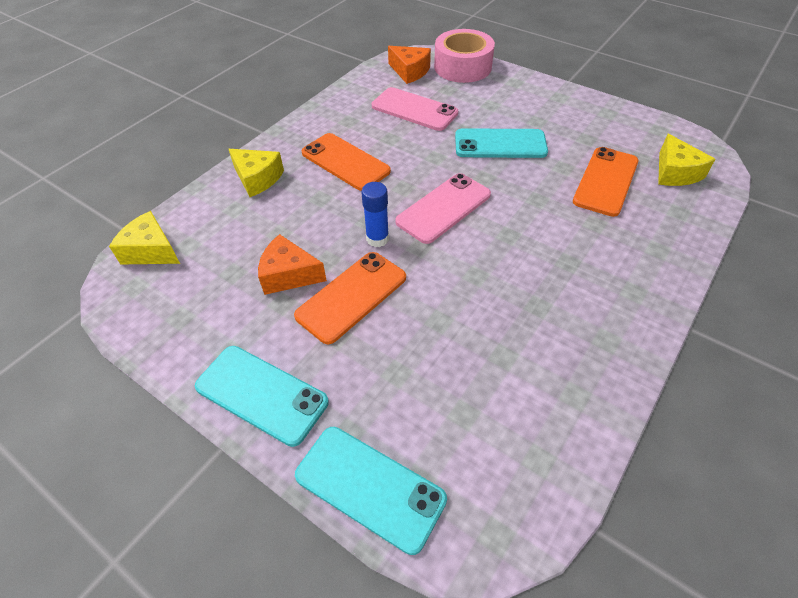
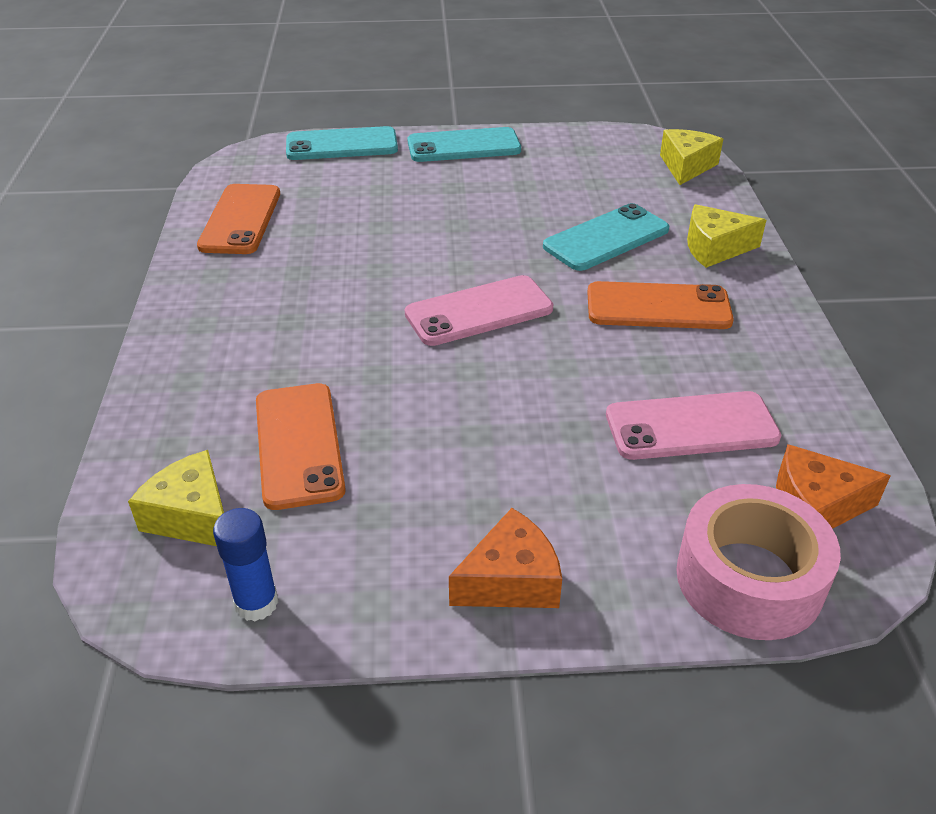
camera: 140 degrees right, 10 degrees down
(151, 251) = (686, 166): yellow cheese -> yellow cheese turned 60 degrees counterclockwise
(289, 275) = (548, 200): orange cheese -> orange cheese (510, 580)
(351, 296) = (474, 210): orange phone -> orange phone (241, 219)
(377, 239) = (510, 255): blue glue stick -> blue glue stick (256, 603)
(443, 208) = (479, 311): pink phone -> pink phone turned 60 degrees clockwise
(500, 144) = (499, 431): turquoise phone -> turquoise phone (606, 238)

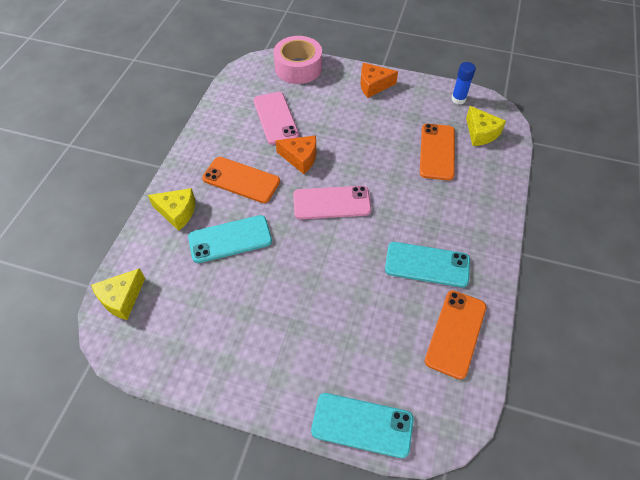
camera: 160 degrees left, 15 degrees up
(464, 146) = (263, 386): turquoise phone -> turquoise phone (427, 264)
(691, 426) = (276, 118): pink phone -> pink phone turned 60 degrees clockwise
(815, 506) = (257, 81): orange cheese -> orange cheese (300, 158)

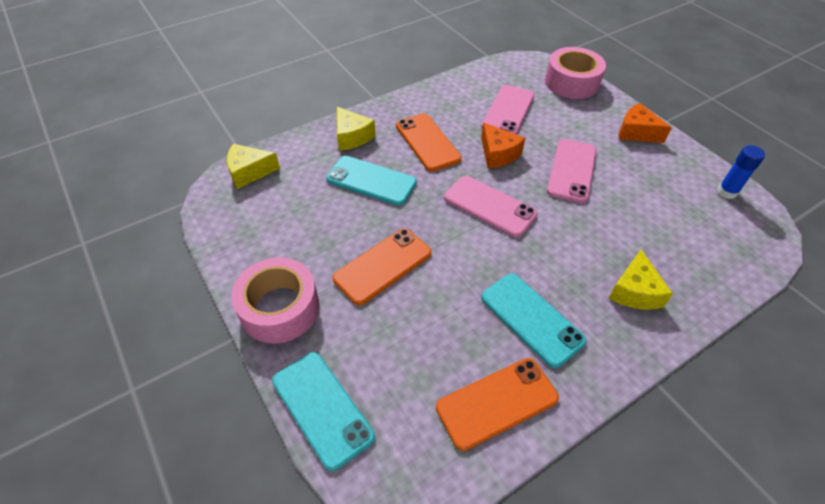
camera: 40 degrees right, 5 degrees down
(263, 384) = (280, 308): none -> pink tape
(359, 140) = (572, 170): none -> pink phone
(437, 152) = (649, 226): orange phone -> orange phone (383, 266)
(481, 133) = (724, 237): yellow cheese -> yellow cheese (634, 291)

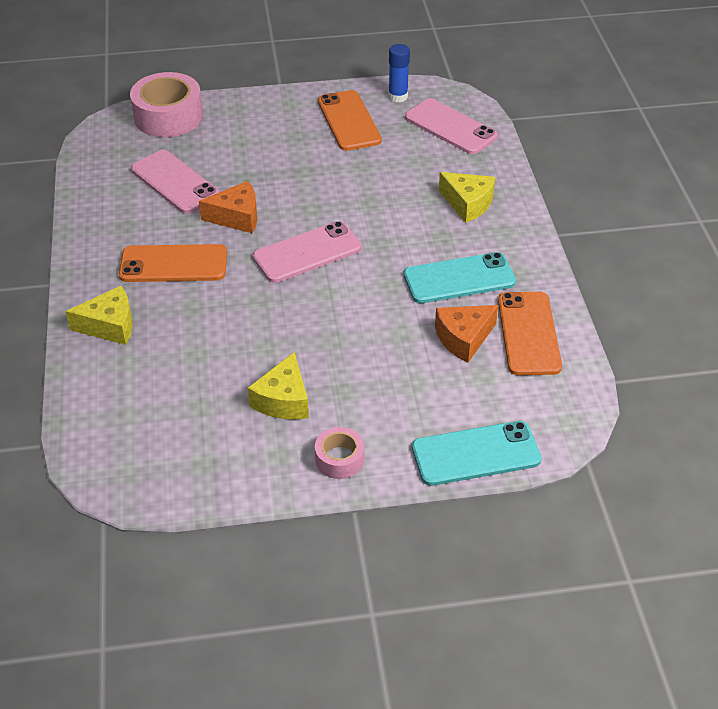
camera: 65 degrees left, 5 degrees down
(249, 172) = (99, 440): yellow cheese -> yellow cheese (283, 400)
(280, 308) = (339, 459): pink tape -> pink tape, size x0.53
(371, 181) = (201, 331): turquoise phone -> none
(383, 266) = (333, 360): orange phone -> orange phone (349, 121)
(572, 170) = (301, 176): pink phone -> pink phone (450, 127)
(636, 132) = (282, 110): orange cheese -> orange cheese (464, 338)

